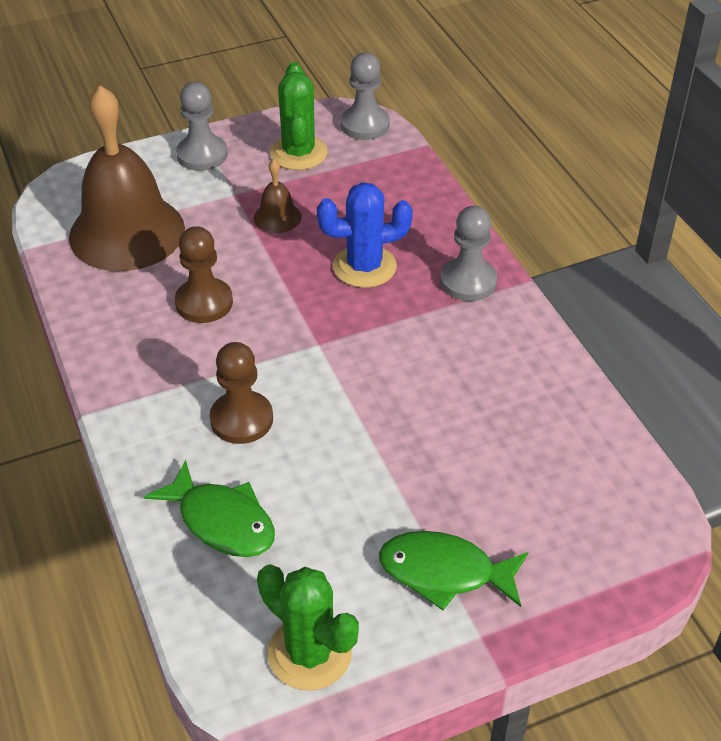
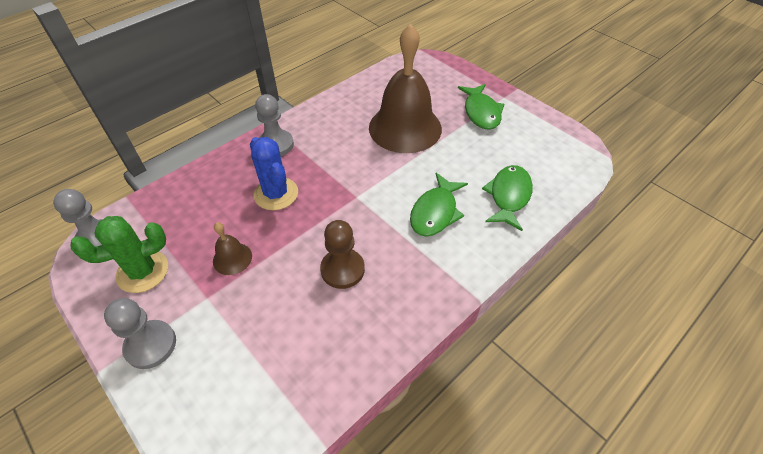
camera: 110 degrees left, 5 degrees up
(127, 232) = (276, 359): brown bell -> brown bell (405, 128)
(241, 419) = (435, 212): brown pawn -> green fish
(309, 653) = (553, 142): green cactus -> none

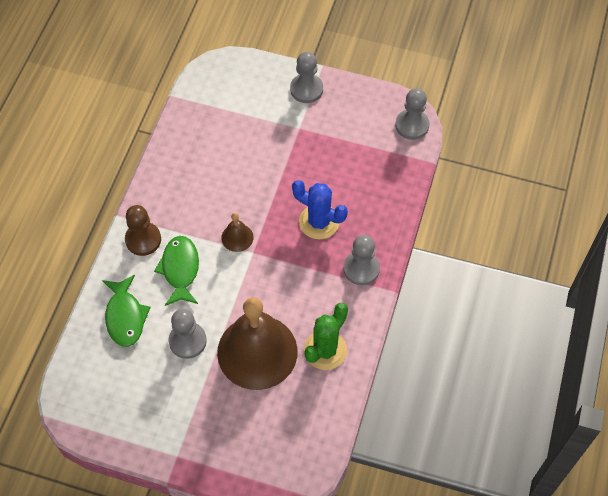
camera: 150 degrees right, 10 degrees up
(142, 271) = (357, 122): green cactus -> green cactus (325, 350)
(232, 258) = (306, 159): brown bell -> brown bell (237, 237)
(342, 269) = (223, 189): brown pawn -> brown pawn (143, 239)
(459, 156) = (187, 341): none -> grey pawn
(481, 112) = (191, 415): green fish -> none

